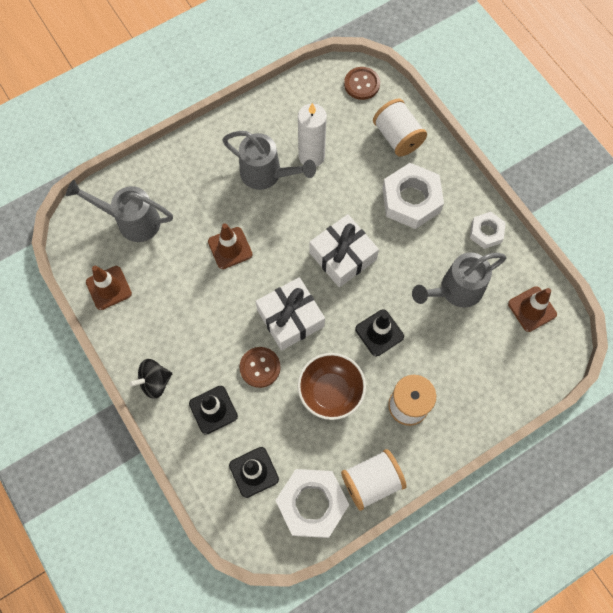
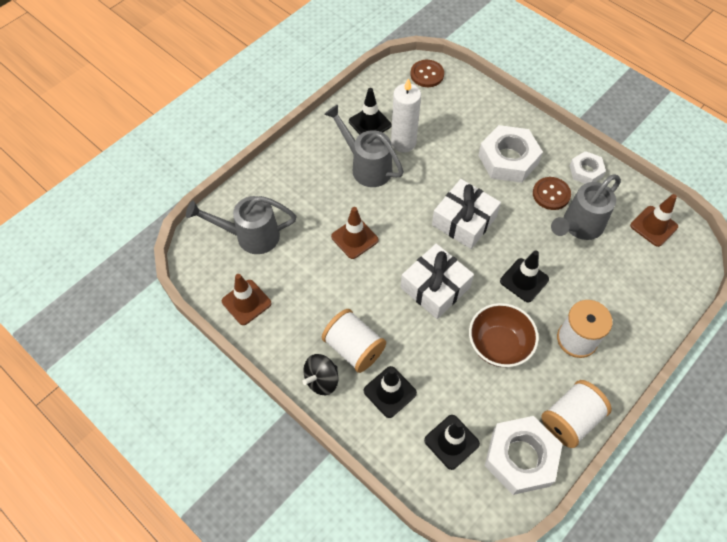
camera: 15 degrees left, 10 degrees down
(260, 367) = (422, 340): brown button -> brown button (551, 194)
(266, 174) = (367, 167): grey watering can -> grey watering can turned 150 degrees counterclockwise
(285, 127) = (370, 123): none -> black traffic cone
(397, 137) = (475, 110): white spool -> white spool (354, 348)

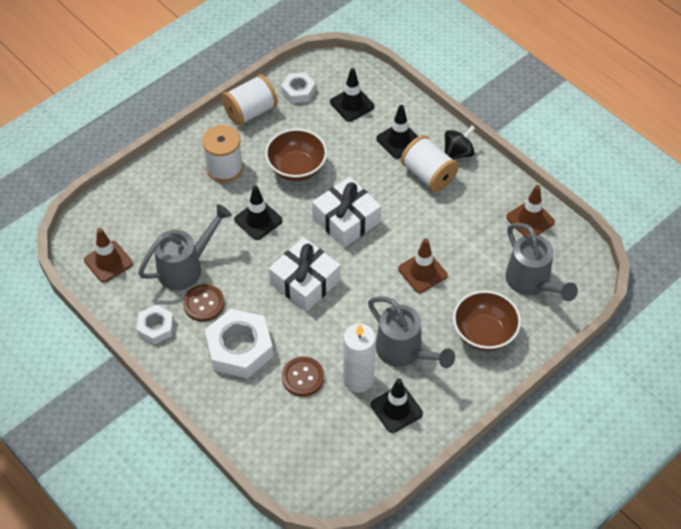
camera: 175 degrees left, 5 degrees down
(251, 236) = (531, 282): grey watering can -> grey watering can turned 60 degrees clockwise
(297, 187) = (484, 333): none -> brown bowl
(427, 74) = (314, 478): brown button -> brown button (303, 377)
(520, 457) = (298, 91): white nut -> white nut, size x0.56

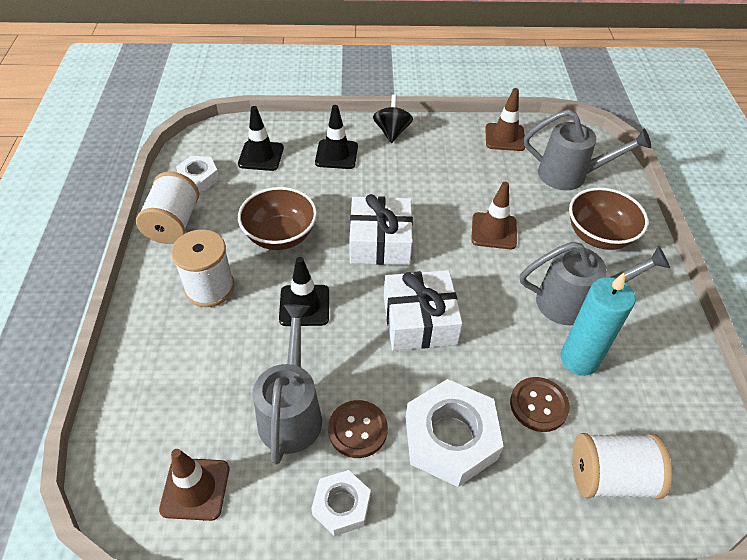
camera: 50 degrees left, 5 degrees down
(358, 379) = (579, 359): white candle -> turquoise candle
(396, 409) = (640, 353): black traffic cone -> none
(428, 175) = (393, 161): white spool -> white spool (610, 477)

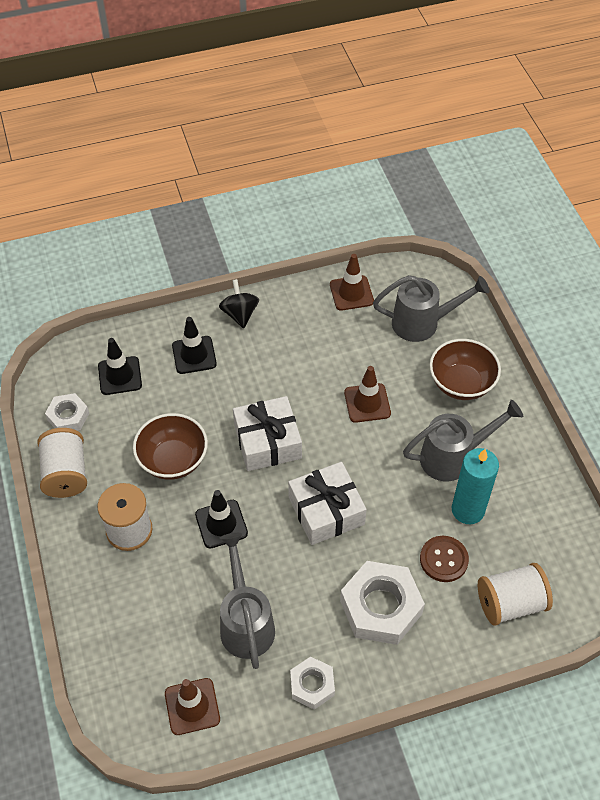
camera: 15 degrees left, 5 degrees up
(357, 430) = (305, 622): brown button -> none

